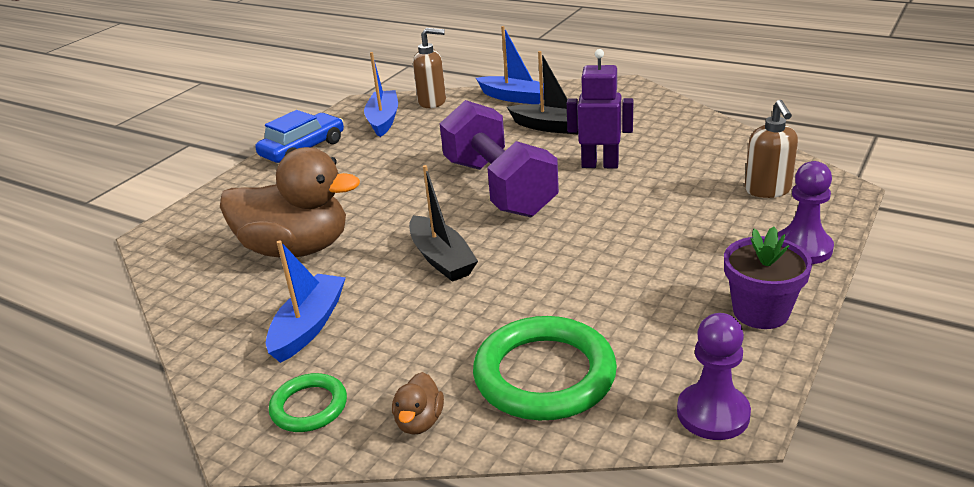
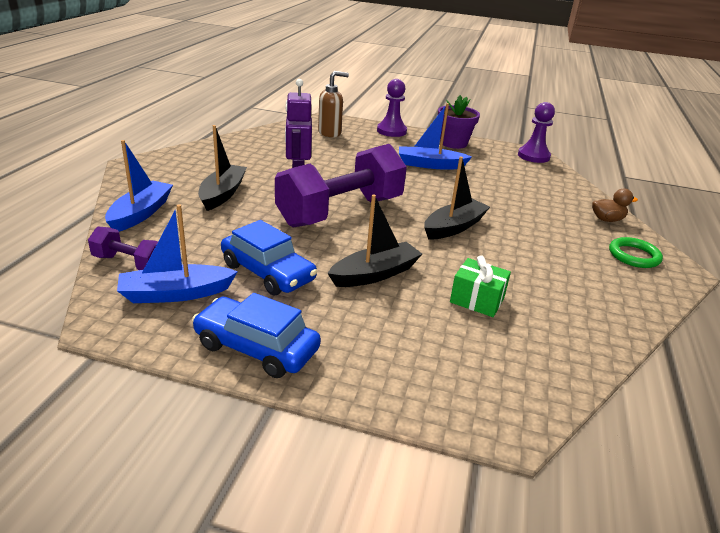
camera: 110 degrees left, 0 degrees up
(296, 249) = (477, 300): brown duck -> green gift
(309, 326) = (567, 271): blue boat -> blue boat (430, 165)
(368, 199) = (375, 274): none -> black boat
(395, 151) = (268, 272): none -> blue car
(433, 102) = (129, 263): brown soap dispenser -> purple dumbbell
(544, 375) = (541, 189): green ring -> none

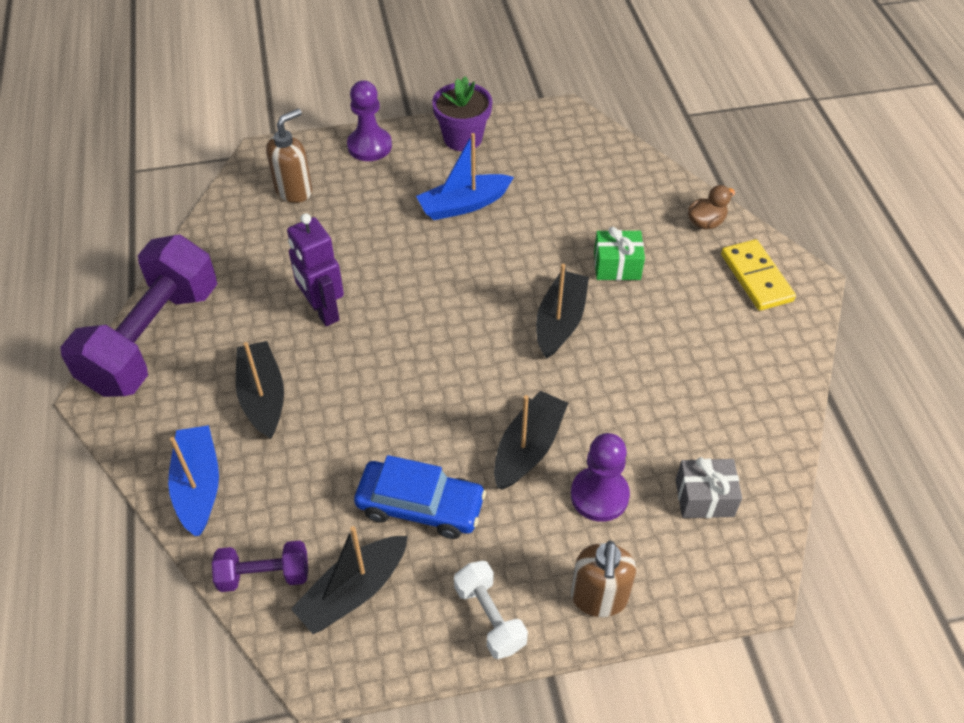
camera: 25 degrees left, 20 degrees up
(176, 294) = (353, 591): blue boat -> black boat
(256, 347) = (489, 617): blue car -> white dumbbell
(341, 212) = (423, 358): purple dumbbell -> purple dumbbell (153, 339)
(356, 374) = (598, 598): none -> brown soap dispenser
(477, 300) = (646, 433): green gift -> green gift (617, 266)
(501, 353) = (704, 497): none -> grey gift
(533, 156) = (571, 122): purple pawn -> purple pawn (599, 495)
(634, 256) = (756, 277): green ring -> yellow domino

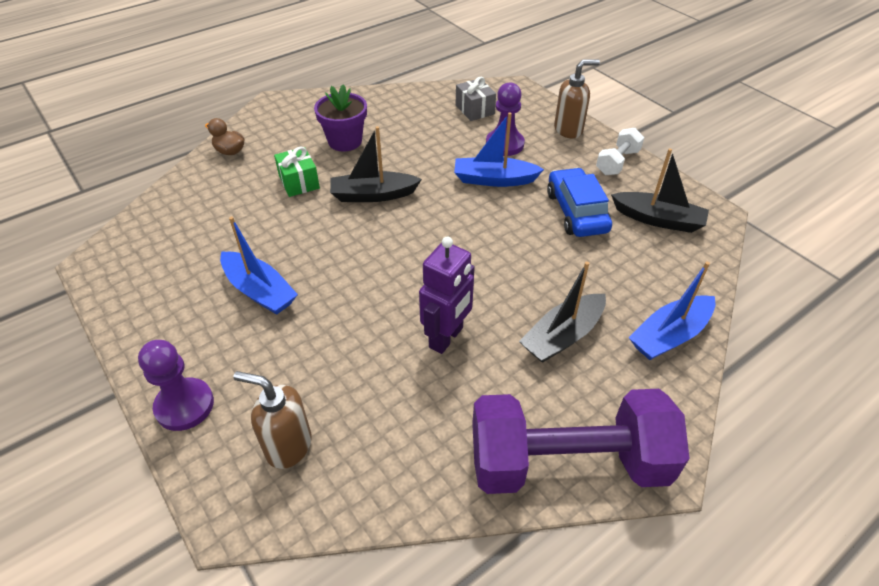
camera: 115 degrees left, 5 degrees down
(264, 575) = (691, 265): purple dumbbell -> none
(463, 138) = (152, 327): purple flower pot -> purple flower pot (345, 141)
(528, 448) = (494, 180): black boat -> blue boat
(756, 277) = (280, 121): yellow domino -> none

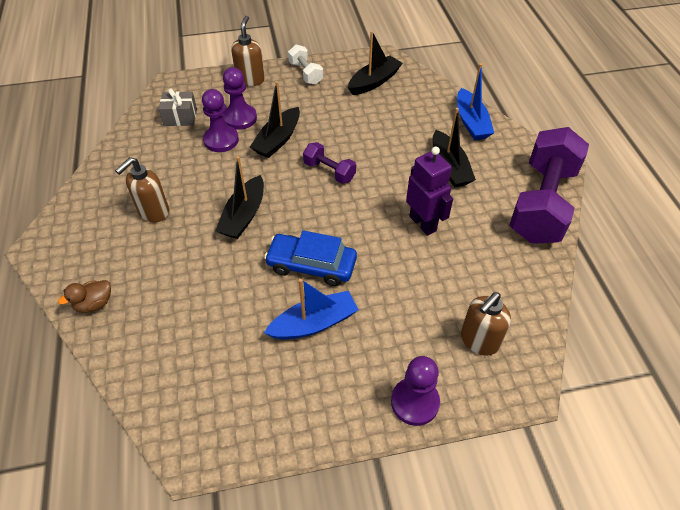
camera: 65 degrees left, 5 degrees up
(299, 182) = (188, 261): green gift -> none
(345, 141) = (153, 212): purple flower pot -> brown soap dispenser
(464, 144) = (221, 140): none -> purple pawn
(475, 232) = (329, 171): none -> purple dumbbell
(494, 180) = (278, 140): blue boat -> black boat
(576, 212) = (342, 113): blue car -> blue car (311, 265)

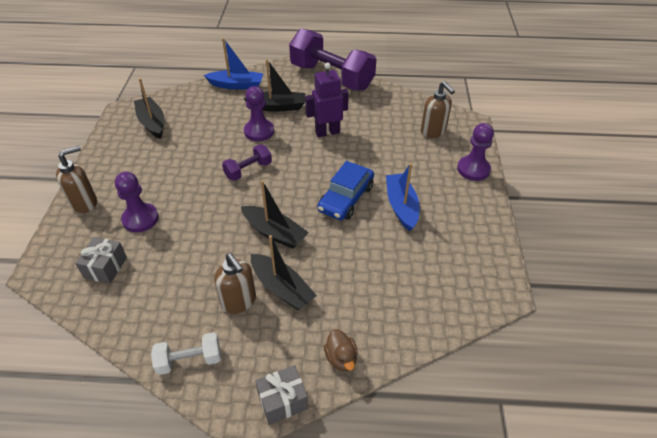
camera: 75 degrees left, 5 degrees down
(50, 269) = (283, 401): none -> grey gift
(221, 140) = (164, 237): purple pawn -> purple pawn (259, 131)
(250, 79) = (85, 203): brown soap dispenser -> brown soap dispenser turned 120 degrees clockwise
(278, 140) = (189, 196): black boat -> black boat (282, 288)
(306, 73) = (106, 162): white dumbbell -> white dumbbell (189, 360)

